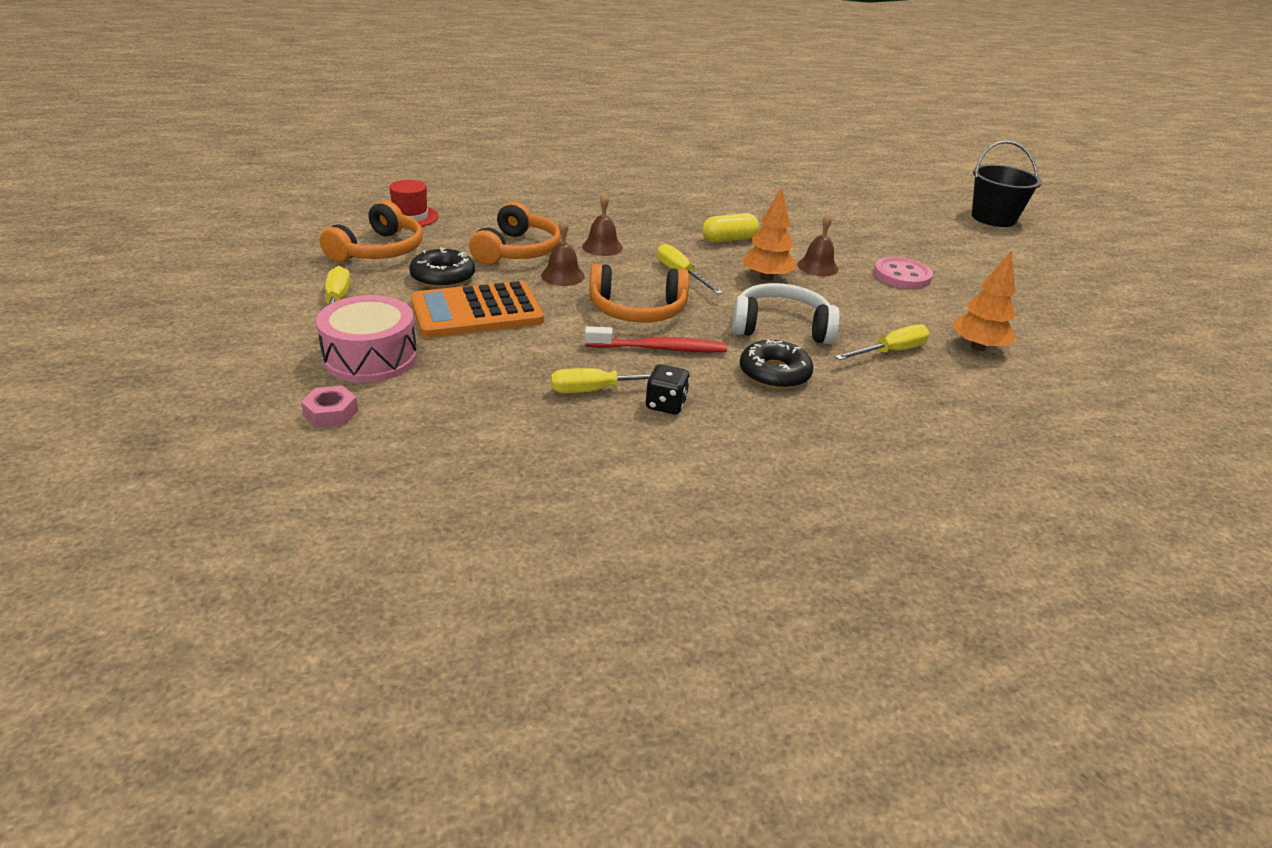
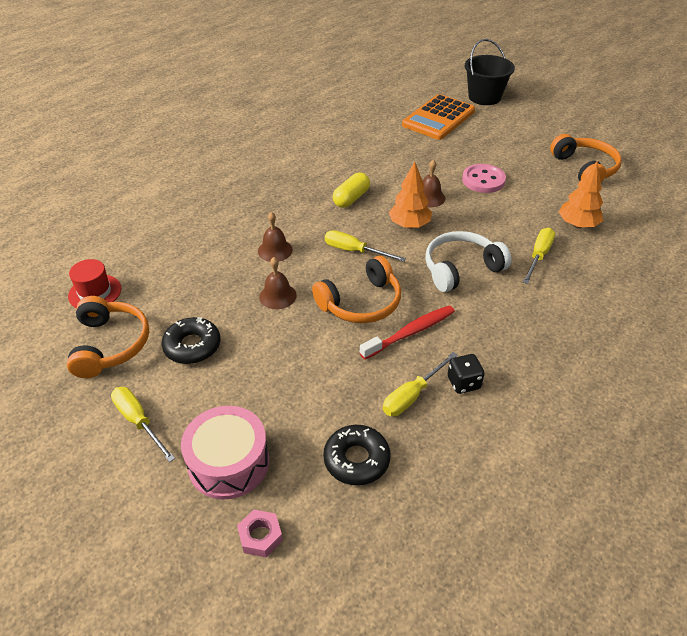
camera: 30 degrees left, 10 degrees up
(477, 311) = (255, 368): orange calculator -> orange calculator (438, 118)
(517, 250) = (219, 286): orange headphones -> orange headphones (585, 168)
(774, 373) = (496, 314): black donut -> black donut (356, 459)

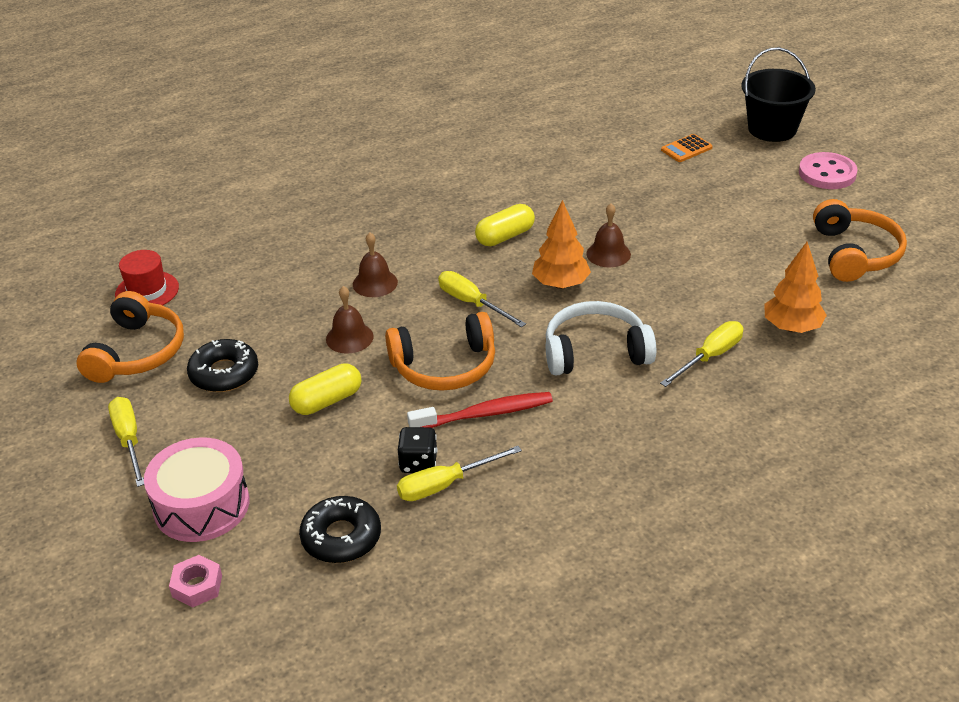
camera: 20 degrees right, 5 degrees down
(286, 350) = (327, 401): none -> yellow capsule
(438, 118) = (686, 149): orange calculator -> orange calculator, size x0.44
(463, 383) = (515, 486): black dice -> black dice (418, 463)
(483, 180) = (697, 244): pink button -> pink button (827, 173)

